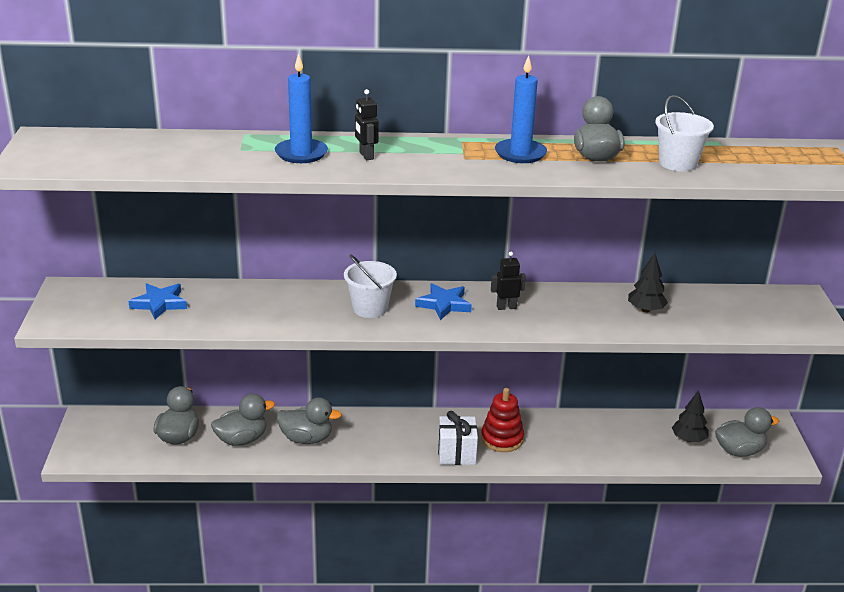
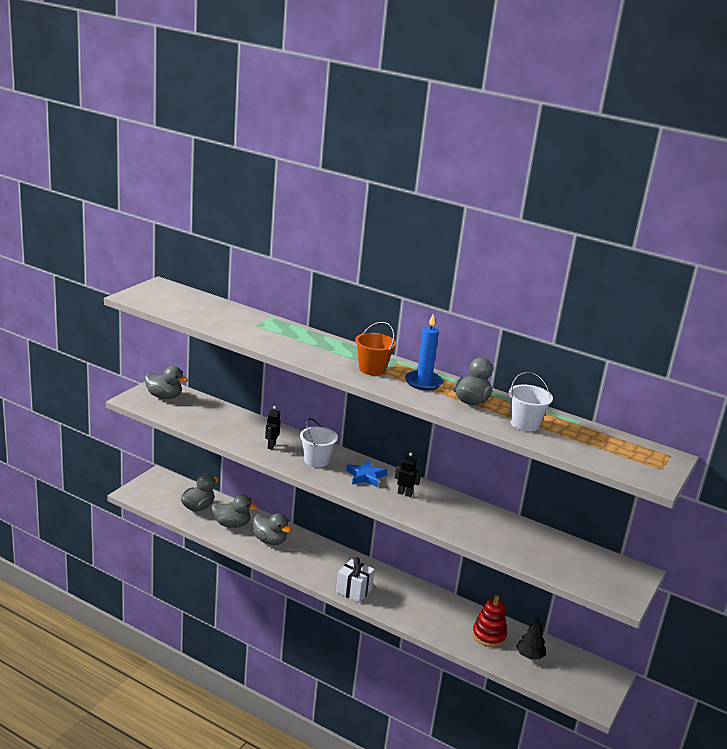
camera: 30 degrees right, 5 degrees down
(160, 304) = (199, 412): blue star -> none
(301, 153) = (287, 338): blue candle -> none
(366, 156) = (323, 352): black robot -> black robot (271, 446)
(447, 157) = (372, 369): none -> orange bucket
(502, 439) = (394, 595): red stacking toy -> red stacking toy (489, 635)
(645, 310) = (501, 533): black tree -> none
(739, 451) = (561, 681): grey duck -> grey duck (164, 396)

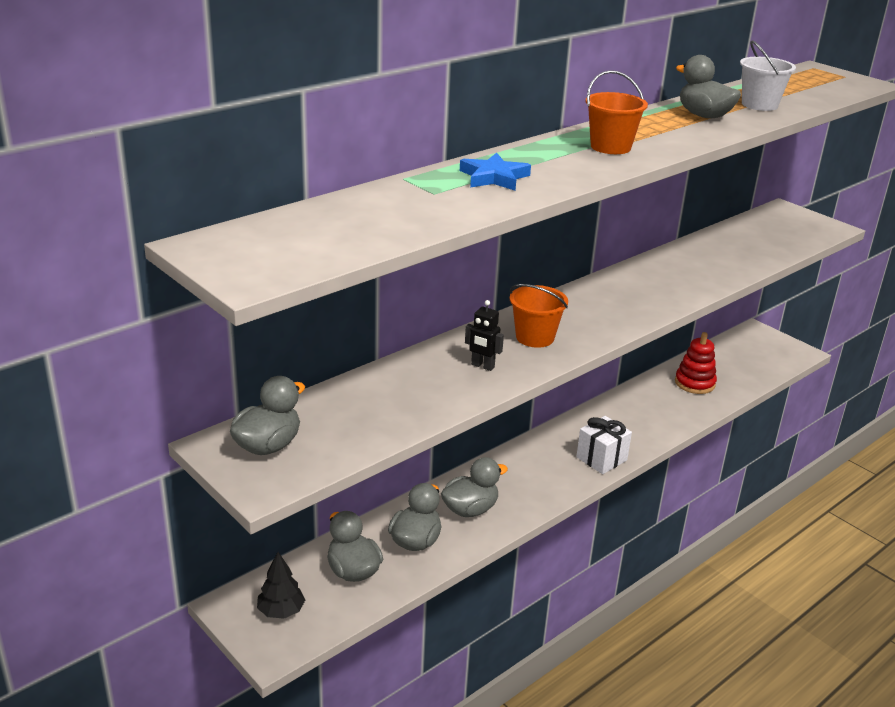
camera: 70 degrees left, 5 degrees up
(316, 460) = (535, 337): white bucket -> orange bucket
(366, 476) = (583, 310): blue star -> blue star (494, 177)
(405, 493) = (629, 293): black robot -> none
(423, 382) = (652, 128): blue candle -> none
(529, 656) = (728, 367): black tree -> black tree (281, 611)

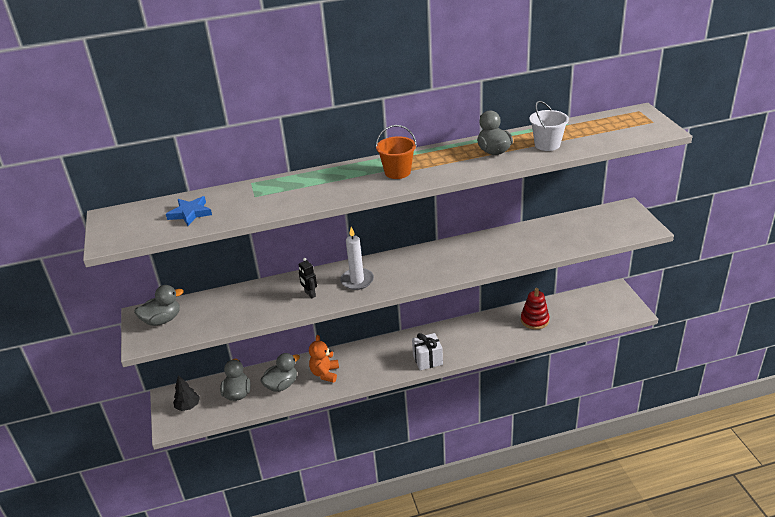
camera: 30 degrees right, 5 degrees up
(470, 509) = (325, 373): grey duck -> orange teddy bear
(494, 177) = (300, 188): blue star -> blue star (190, 213)
(535, 337) = (357, 280): orange bucket -> white candle

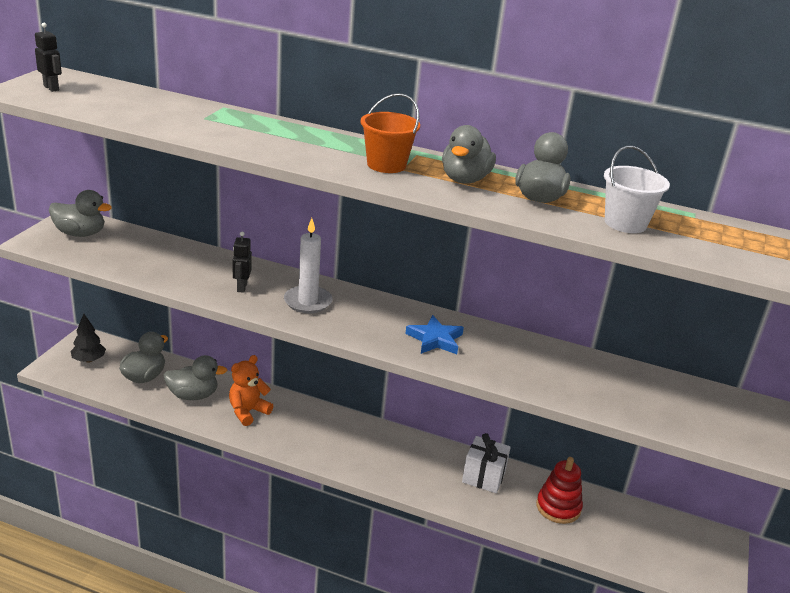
camera: 30 degrees right, 5 degrees down
(126, 227) = (51, 88): none -> black robot
(190, 213) = (122, 104): blue star -> blue star (435, 339)
(427, 360) = (372, 468): white gift -> white gift (483, 477)
(446, 160) = (465, 179): none -> grey duck

